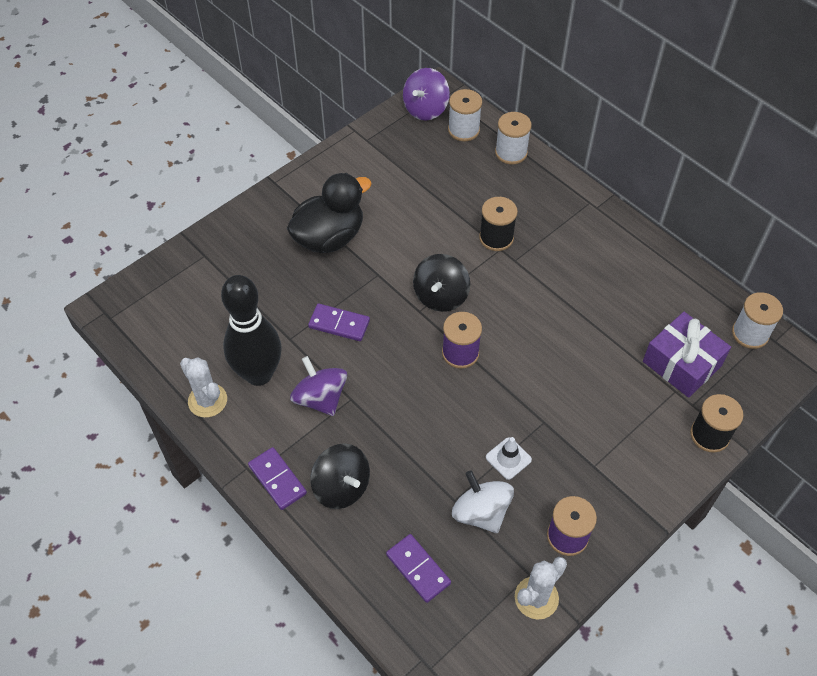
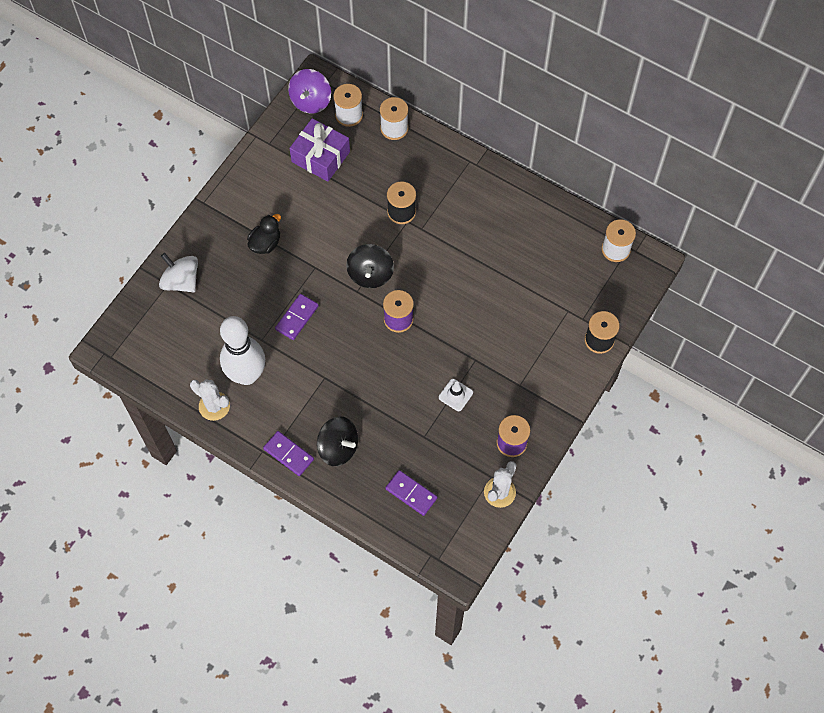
camera: 15 degrees left, 10 degrees up
(259, 374) = (247, 375): black bowling pin -> white bowling pin
(320, 398) = (301, 383): purple spinning top -> none
(329, 237) = (265, 243): black duck -> black duck, size x0.57
(339, 324) = (297, 318): purple domino -> purple domino turned 60 degrees counterclockwise
(481, 512) = (445, 441): white spinning top -> white spinning top (181, 281)
(682, 363) = (569, 287): purple gift -> purple gift (320, 157)

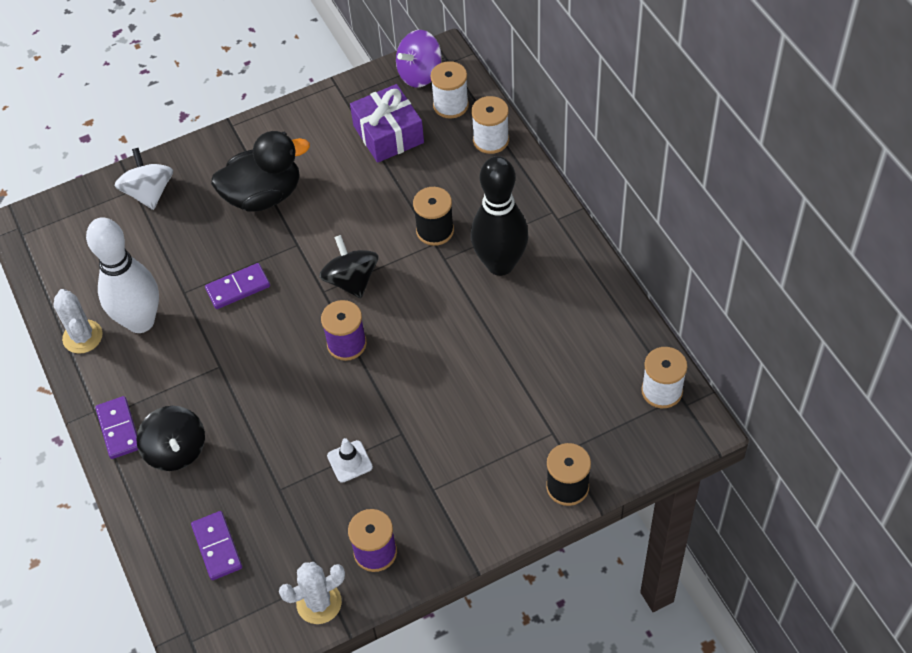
camera: 35 degrees right, 10 degrees down
(265, 243) = (264, 195): black duck -> black duck, size x1.76
(370, 274) = (351, 280): black spinning top -> black spinning top turned 120 degrees clockwise
(460, 214) = (500, 264): none -> black bowling pin

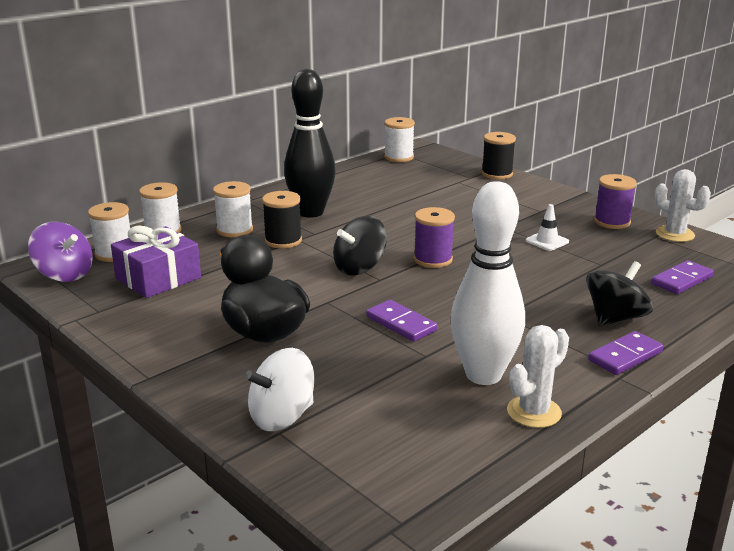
camera: 110 degrees left, 30 degrees down
(474, 195) = (234, 230): none -> white spool

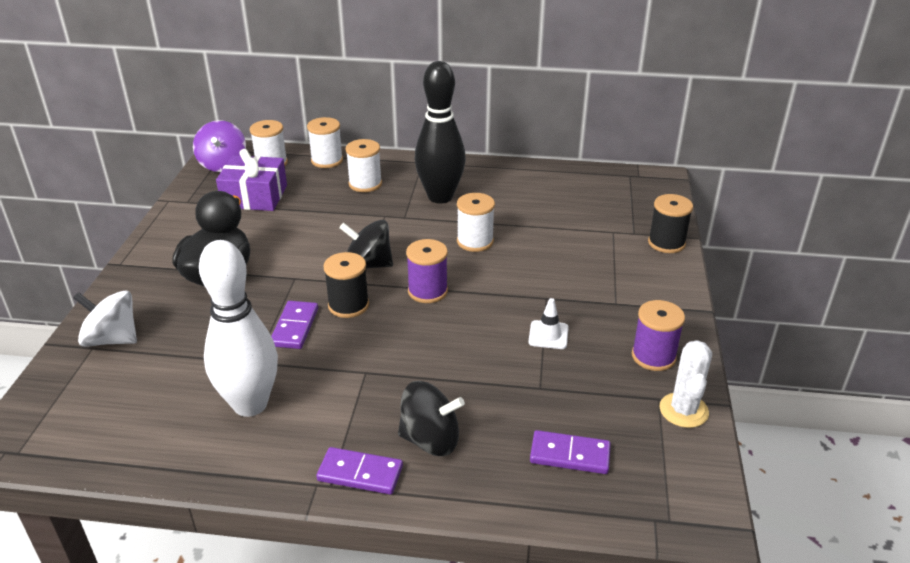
camera: 50 degrees right, 10 degrees up
(283, 241) = (373, 211): black spool -> black spool (348, 305)
(399, 157) = (619, 179): white spool -> white spool (475, 241)
(534, 412) = (213, 456): white cactus -> none

